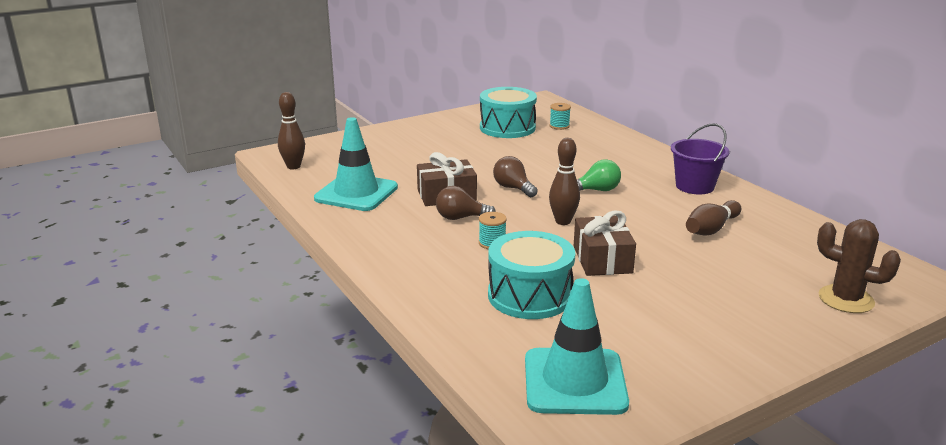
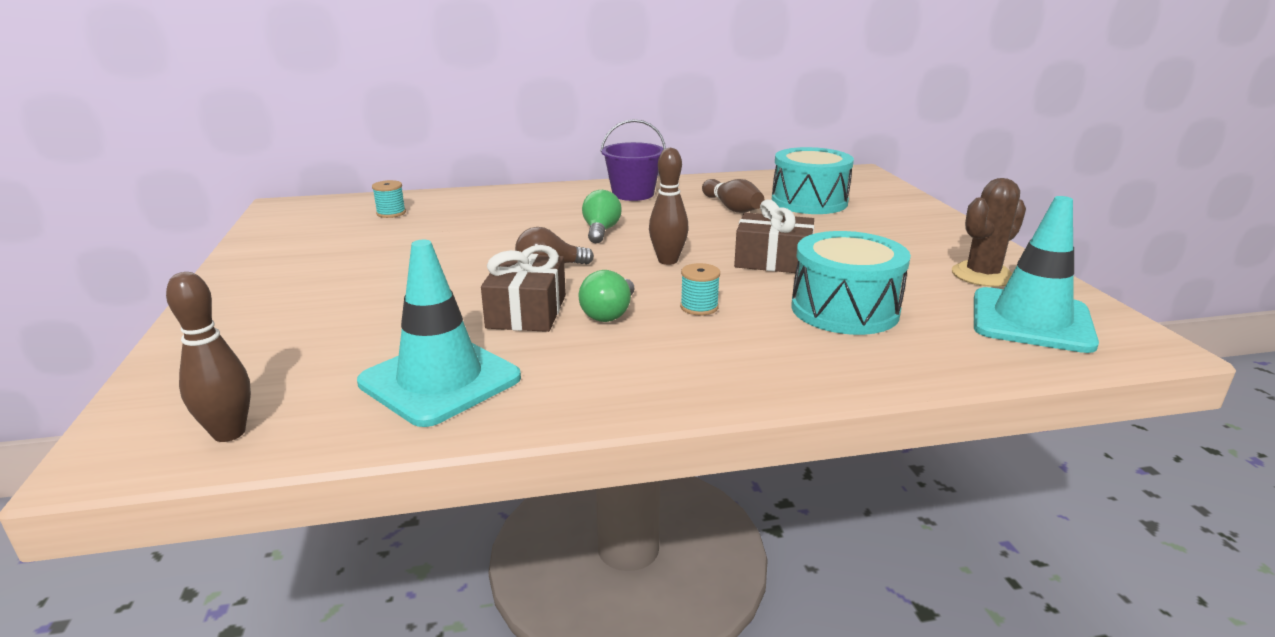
camera: 70 degrees left, 0 degrees up
(460, 218) = (609, 314): brown light bulb -> green light bulb
(507, 128) = (348, 239): turquoise drum -> turquoise drum (809, 202)
(846, 299) = (881, 197): brown cactus -> brown cactus (982, 275)

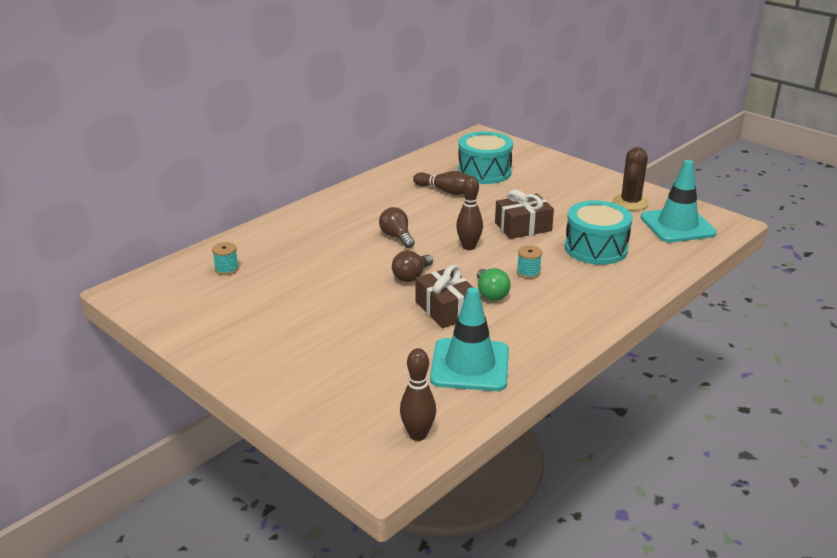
camera: 35 degrees left, 5 degrees up
(601, 231) = (396, 237): green light bulb -> brown light bulb
(633, 194) = (368, 198): purple bucket -> none

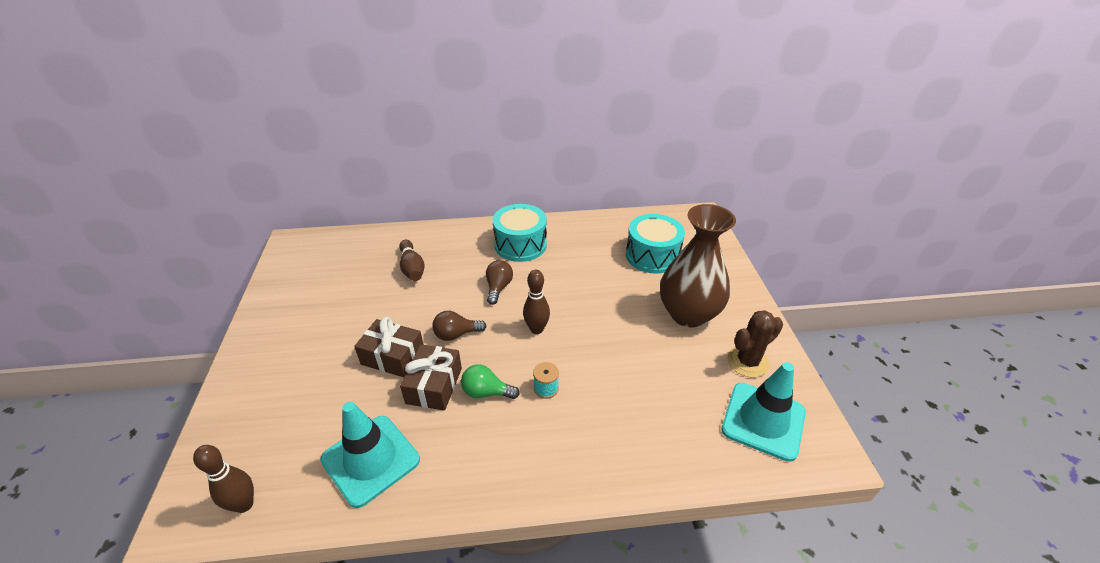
camera: 40 degrees right, 10 degrees up
(226, 269) = (361, 255): turquoise spool -> none
(447, 191) = (595, 261): brown bowling pin -> brown bowling pin (412, 268)
(491, 294) = (486, 392): green light bulb -> green light bulb turned 75 degrees clockwise
(523, 227) = (608, 333): brown gift -> brown gift (393, 357)
(559, 194) = (688, 314): none -> brown vase
(596, 248) = (641, 398): turquoise drum -> turquoise drum (520, 245)

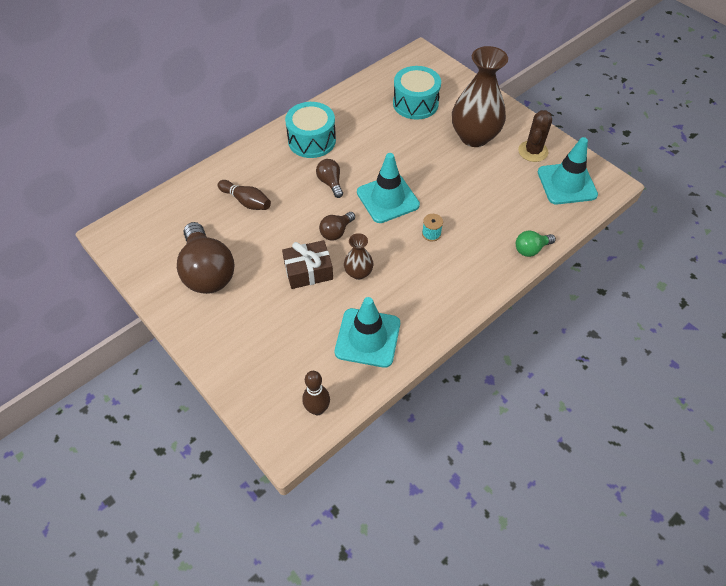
camera: 35 degrees left, 15 degrees up
(317, 309) = (208, 272): none -> brown light bulb
(434, 385) = (358, 273): brown gift -> brown vase
(486, 392) = (396, 257): green light bulb -> green light bulb (531, 249)
(536, 329) = (387, 199): brown bowling pin -> turquoise traffic cone

